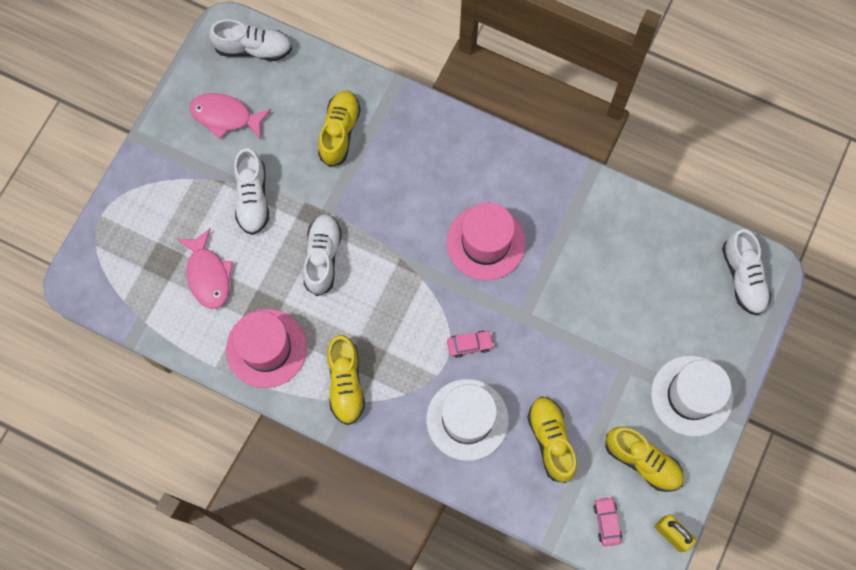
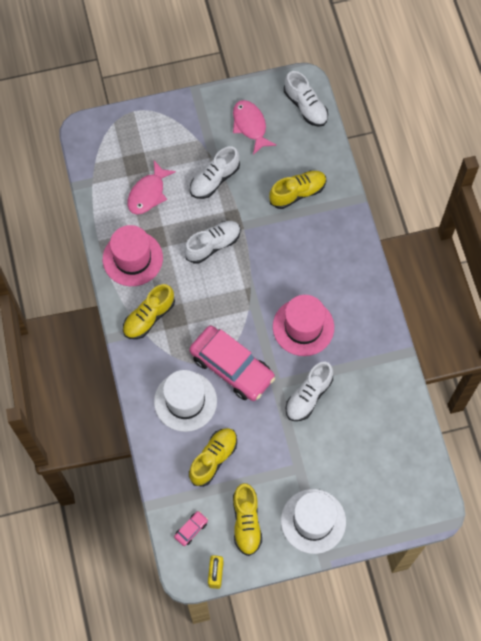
camera: 50 degrees right, 5 degrees down
(469, 345) = (232, 367): pink car -> pink car, size x2.50
(743, 277) = (418, 495): white shoe -> white shoe (308, 396)

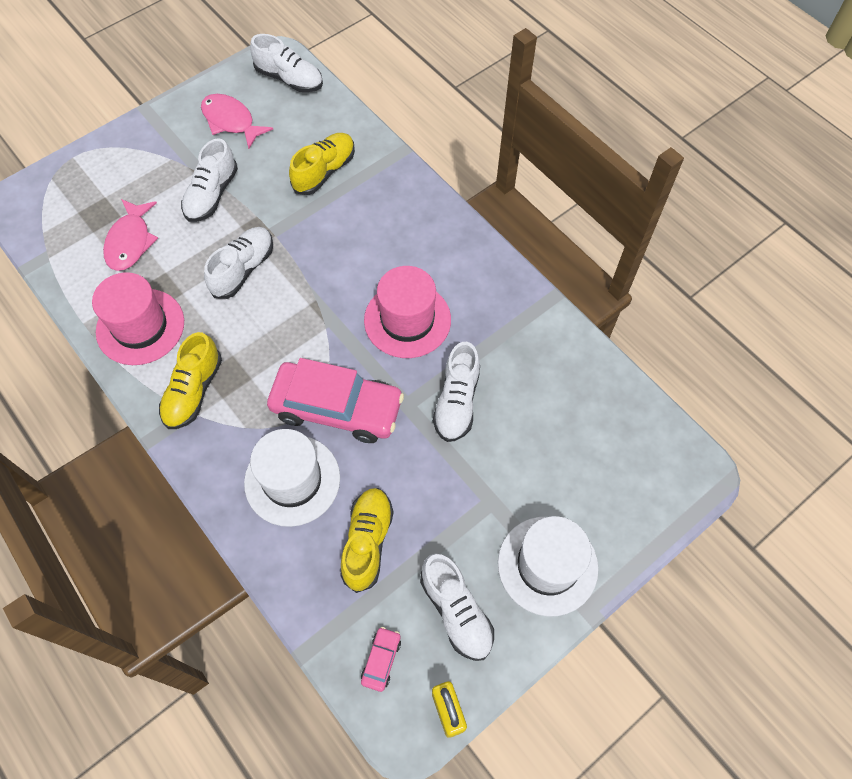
camera: 25 degrees left, 5 degrees down
(246, 522) = (456, 611): yellow shoe -> white shoe

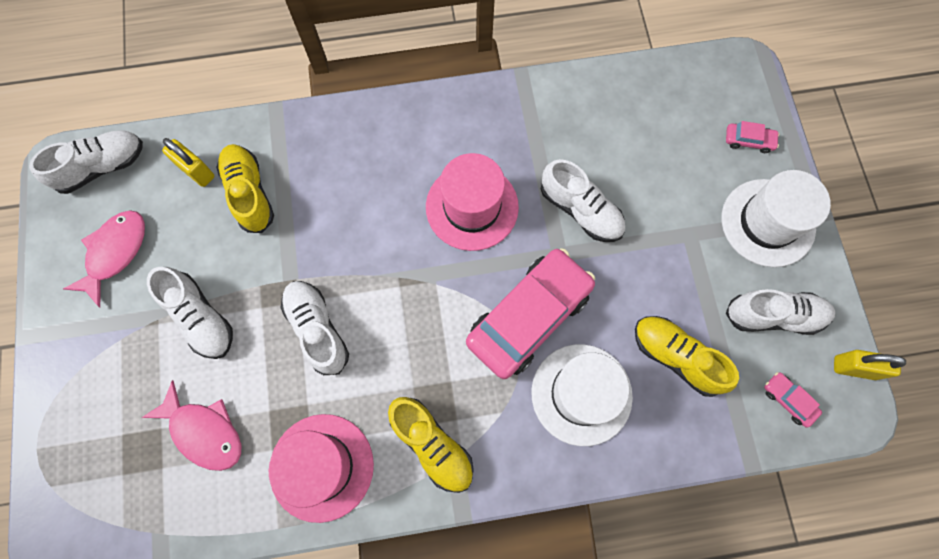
camera: 60 degrees left, 10 degrees up
(231, 121) = (115, 253): pink fish -> pink fish turned 135 degrees clockwise
(321, 132) = (196, 171): none -> yellow padlock
(621, 511) = (748, 141): none -> pink car

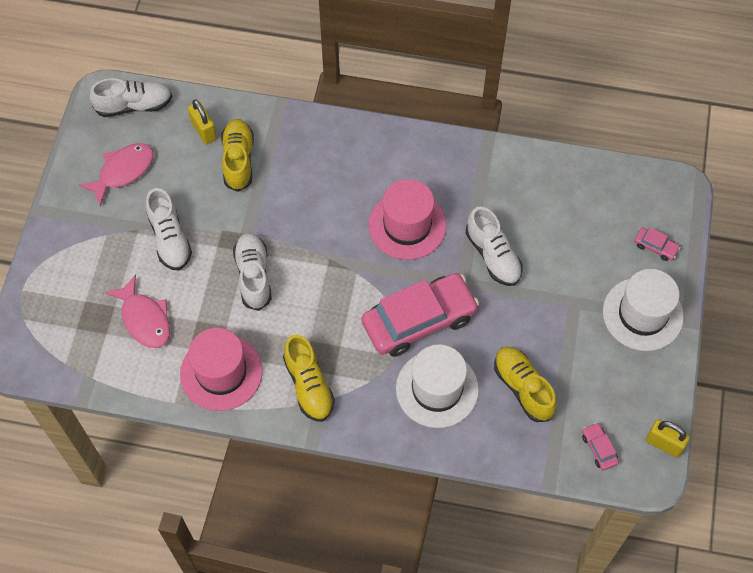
camera: 20 degrees right, 10 degrees down
(773, 316) = (615, 384): white shoe -> none

